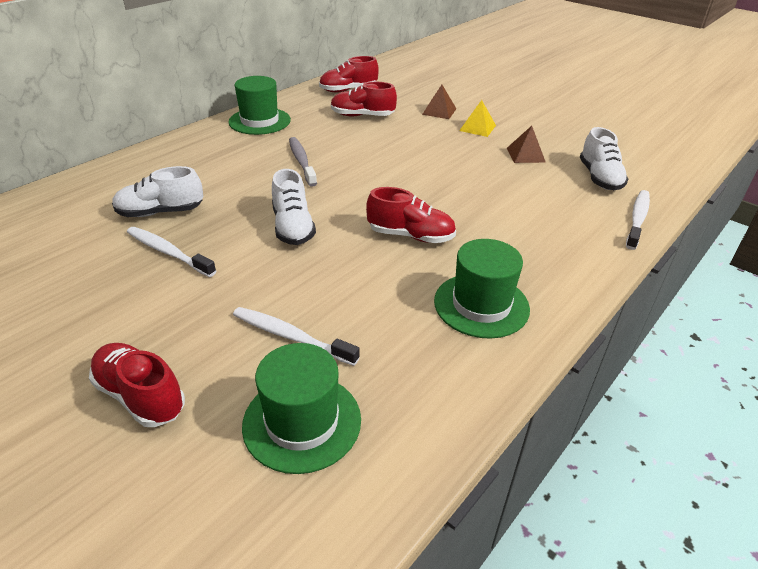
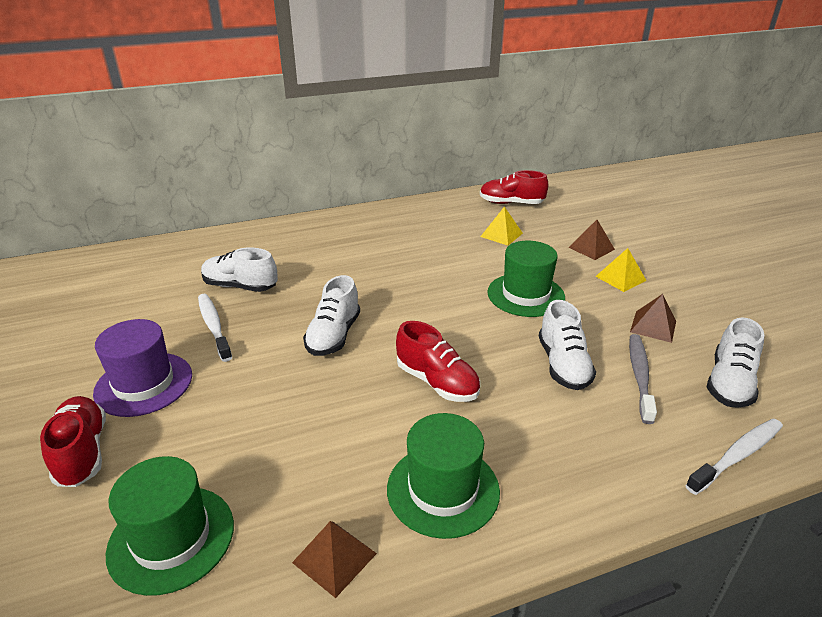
camera: 30 degrees right, 5 degrees down
(145, 320) = (144, 384): none -> purple hat
(259, 121) = (397, 218): green hat -> green hat (525, 295)
(291, 336) = (236, 447): white toothbrush -> none
(301, 161) = (400, 269): grey toothbrush -> grey toothbrush (639, 376)
(362, 116) = (501, 235): red shoe -> yellow pyramid
(446, 378) = (334, 557): none -> brown pyramid
(489, 197) = (563, 365): none -> white shoe

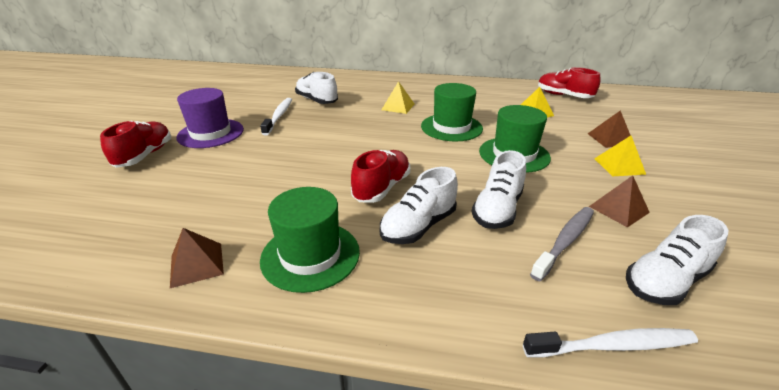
camera: 30 degrees right, 0 degrees up
(171, 538) = (131, 213): green hat -> green hat (451, 127)
(334, 336) = (342, 140): white shoe -> white shoe (418, 226)
(352, 267) = (398, 106): none -> yellow pyramid
(437, 382) = (382, 188): red shoe -> red shoe turned 135 degrees counterclockwise

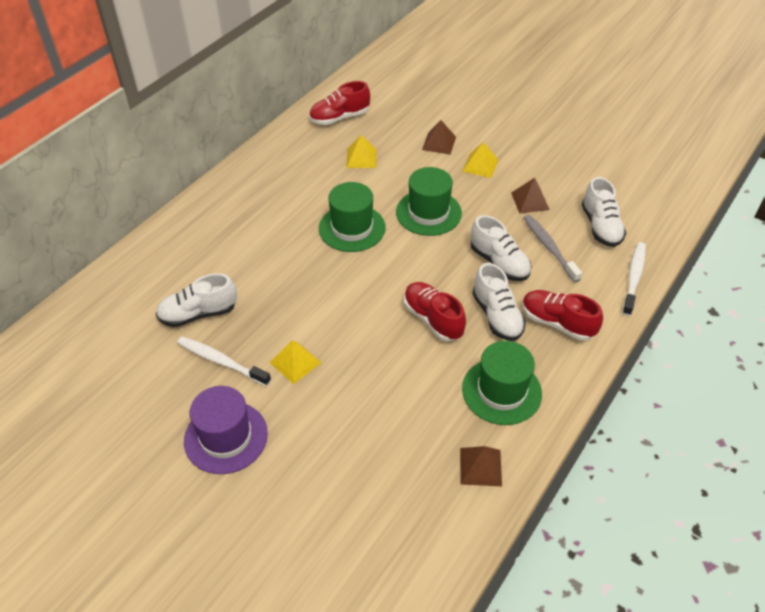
camera: 65 degrees left, 15 degrees up
(145, 155) = (247, 509): red shoe -> red shoe (557, 323)
(398, 106) = (273, 248): yellow pyramid -> yellow pyramid (295, 362)

